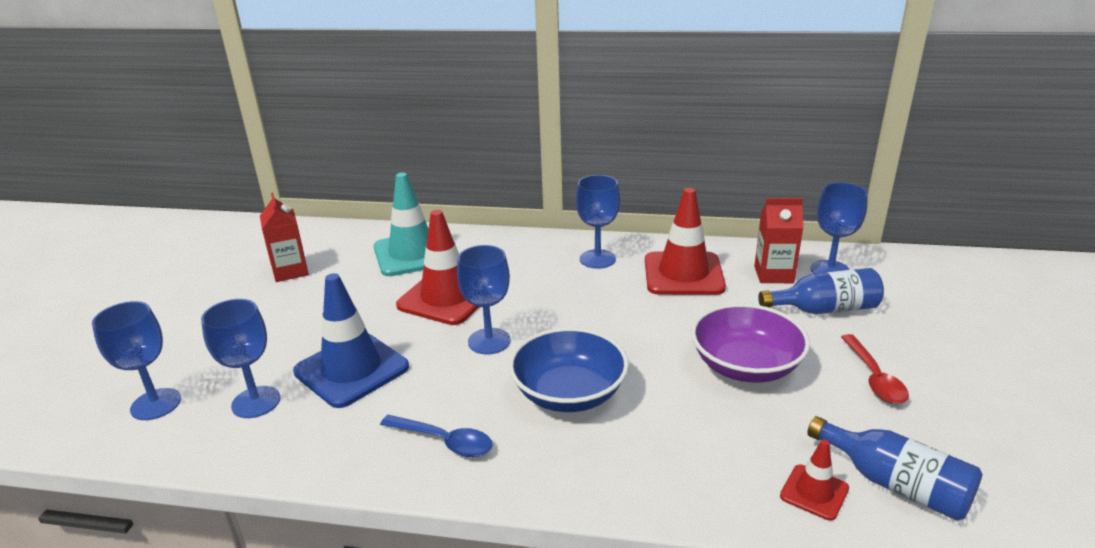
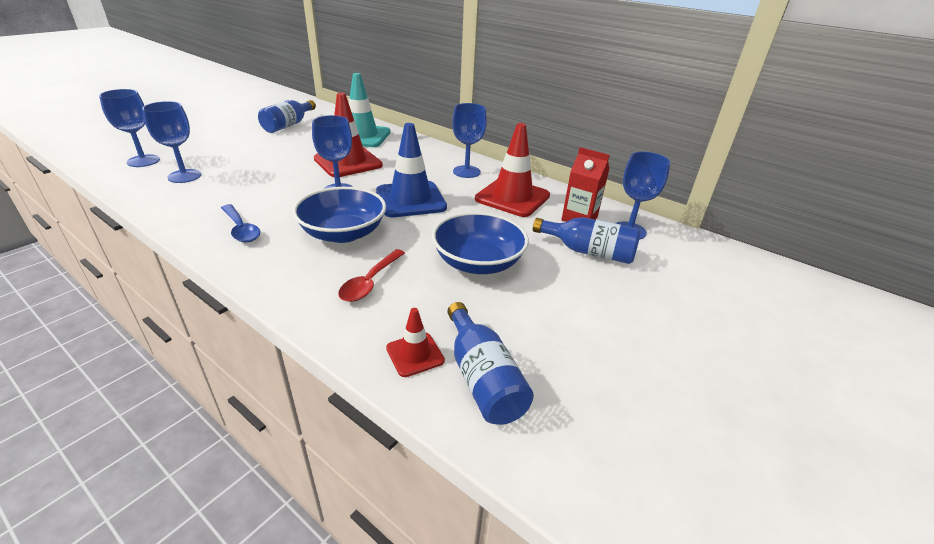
camera: 25 degrees right, 5 degrees up
(290, 271) = (288, 125): red carton -> blue bottle
(351, 369) = (249, 178): blue traffic cone -> blue traffic cone (410, 199)
(745, 366) = (478, 262): purple bowl -> blue bowl
(874, 378) = (566, 307): red spoon -> red spoon (370, 282)

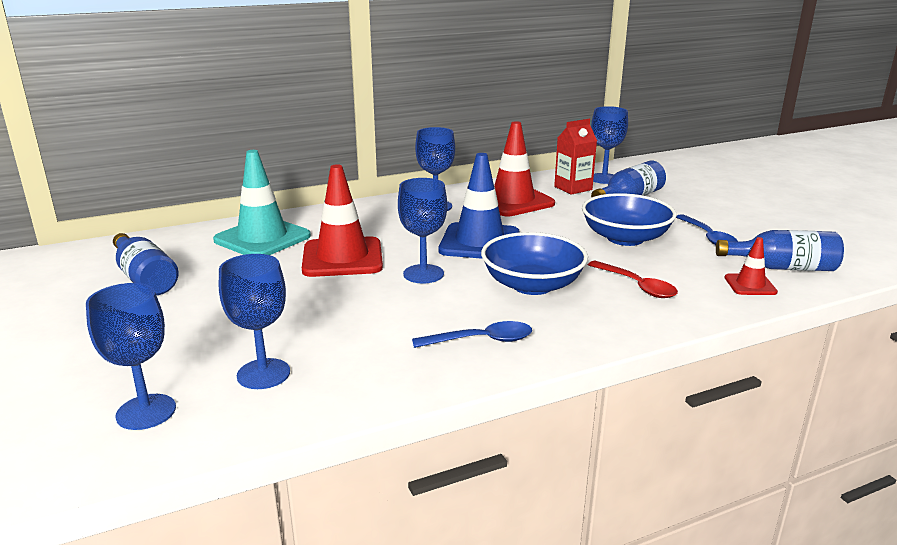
camera: 60 degrees left, 10 degrees down
(528, 314) = (708, 237): none -> blue spoon

